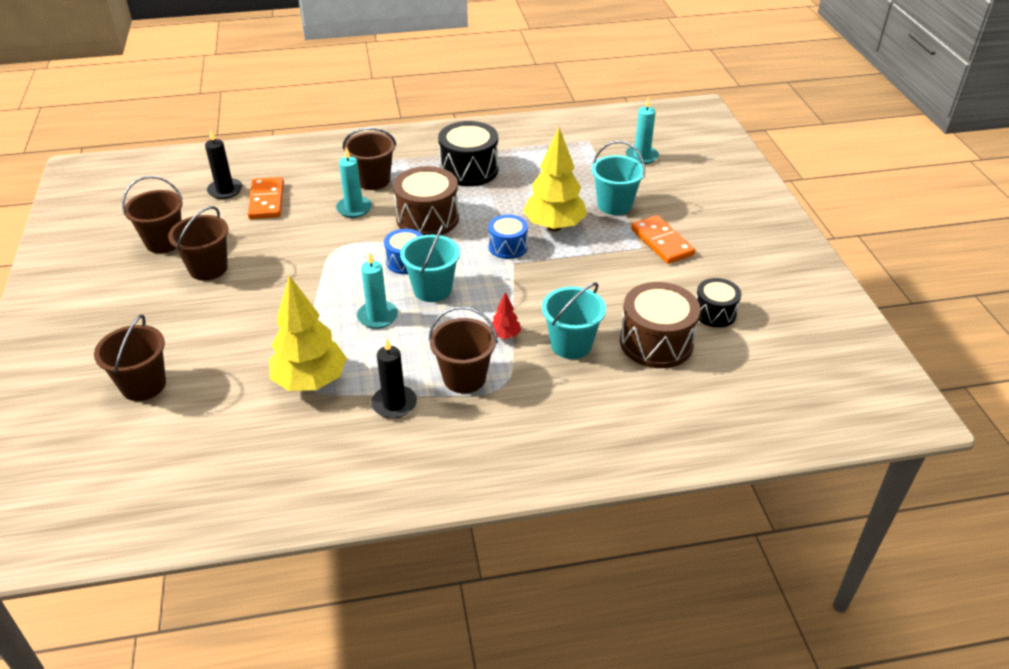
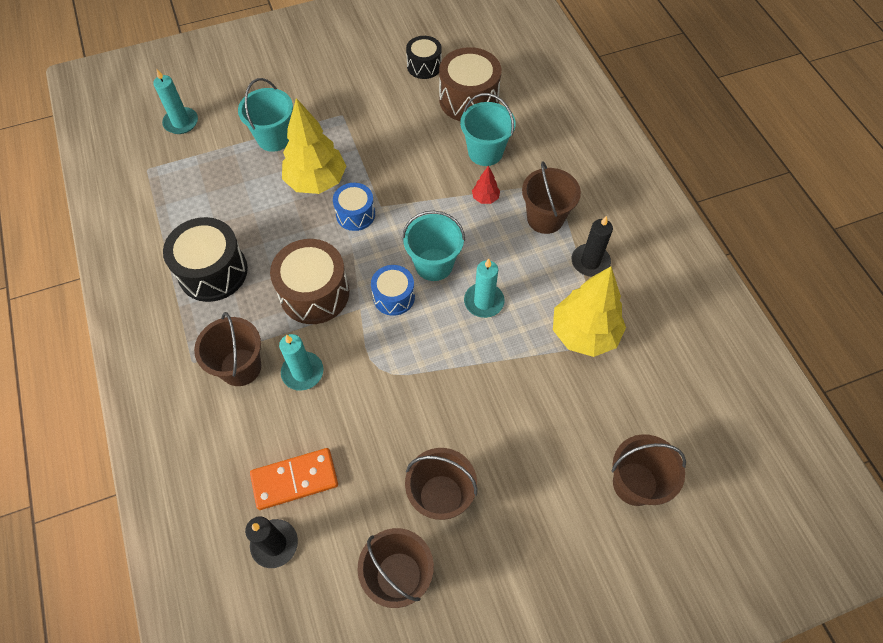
camera: 100 degrees left, 20 degrees up
(662, 242) = (332, 101): orange domino -> none

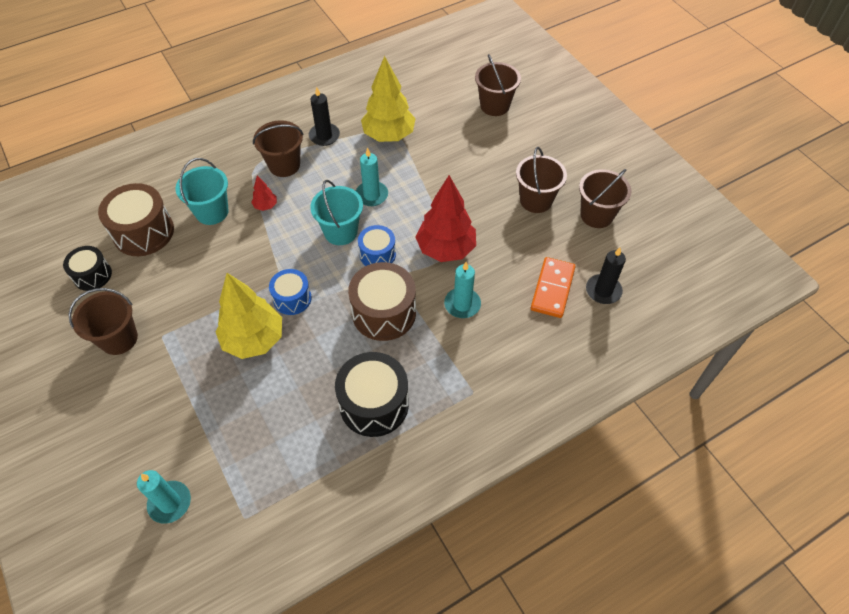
camera: 100 degrees left, 5 degrees down
(240, 367) = (468, 352): brown bucket -> brown bucket (119, 338)
(274, 138) = (195, 393): turquoise bucket -> none
(295, 480) = (552, 289): orange domino -> orange domino turned 45 degrees clockwise
(384, 369) = (445, 249): none -> red tree

